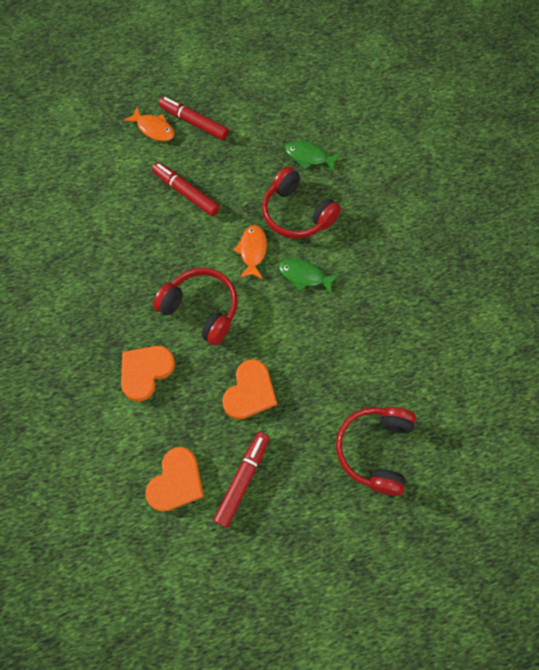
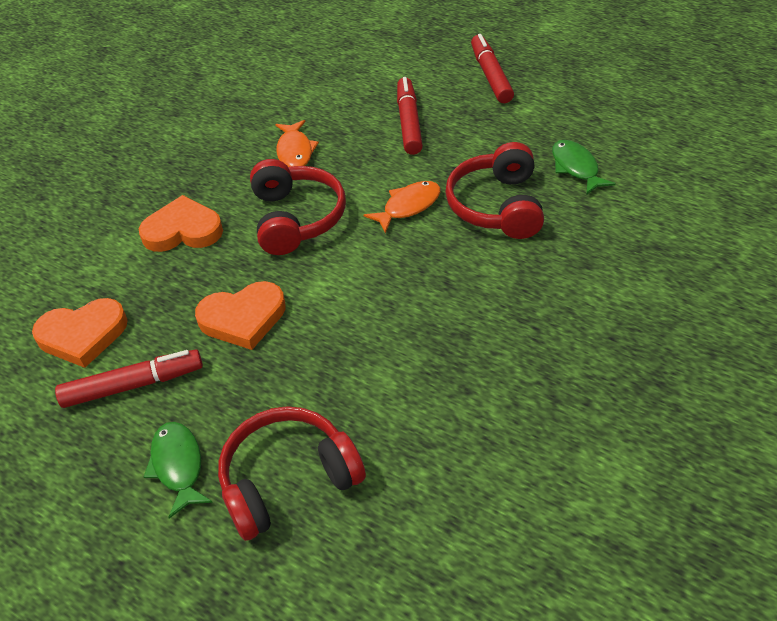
camera: 50 degrees right, 20 degrees down
(154, 129) = (446, 60): orange fish -> orange fish (295, 151)
(304, 276) = (432, 262): green fish -> green fish (178, 466)

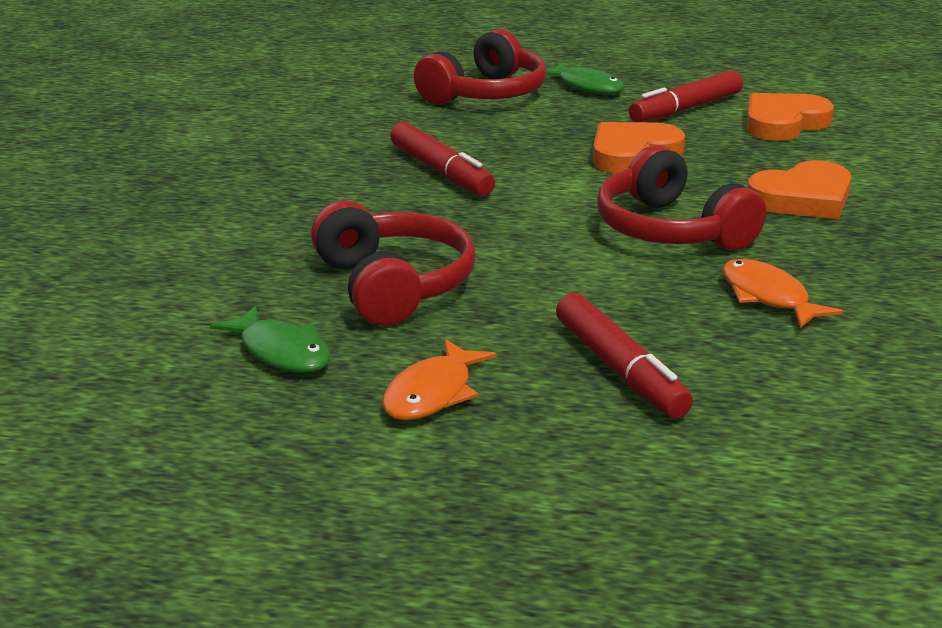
camera: 155 degrees right, 20 degrees down
(408, 206) = (525, 265): orange fish -> orange fish (432, 393)
(490, 75) = (520, 490): red marker -> red marker (441, 171)

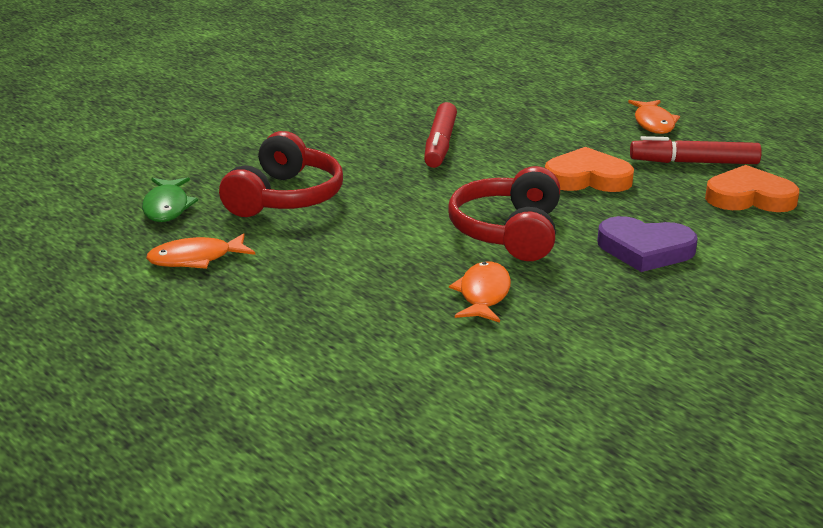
camera: 40 degrees right, 0 degrees up
(486, 94) = (570, 106): red headphones -> none
(587, 86) = (653, 123): green fish -> orange fish
(620, 369) = (312, 292): red marker -> none
(802, 198) = (645, 250): orange heart -> purple heart

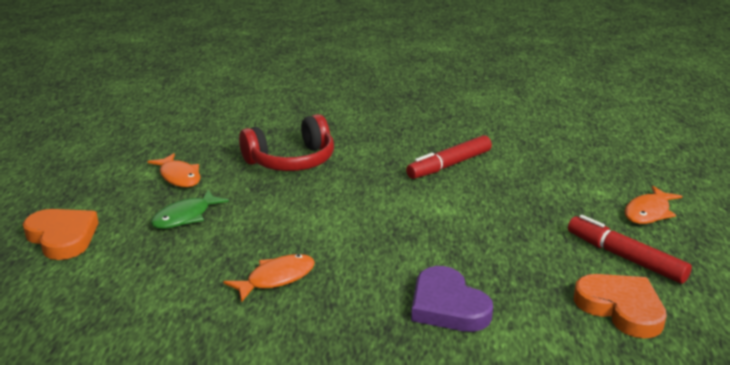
camera: 45 degrees right, 0 degrees up
(167, 207) = (224, 141): green fish -> green fish (185, 217)
(195, 259) = (179, 177): orange fish -> orange fish turned 150 degrees counterclockwise
(508, 232) = (376, 244): red headphones -> none
(587, 178) = (509, 231): orange heart -> orange heart (62, 237)

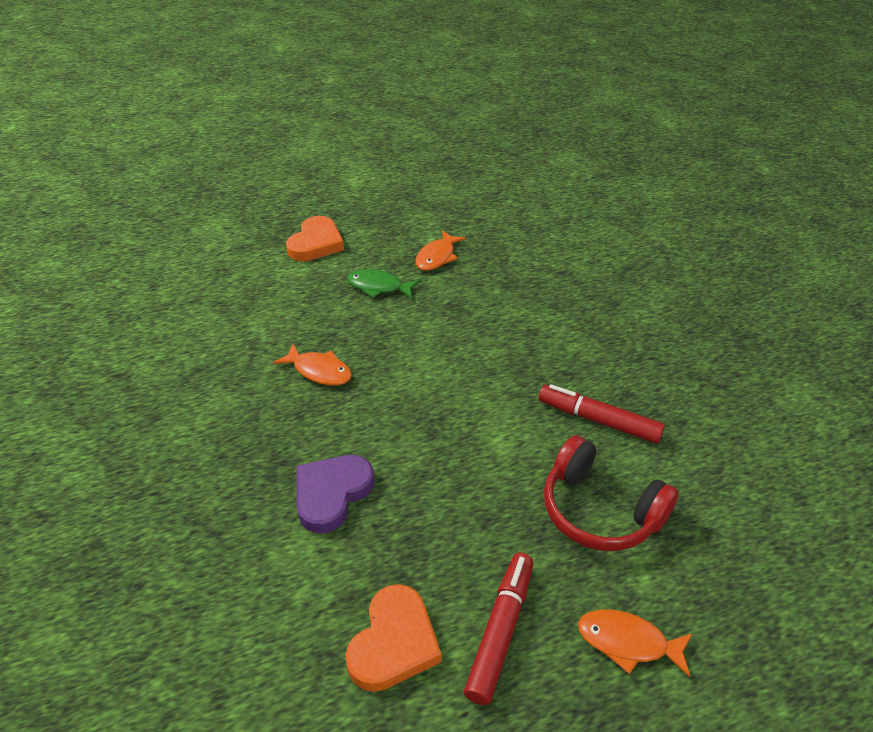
camera: 65 degrees right, 15 degrees up
(291, 161) = (514, 307): red headphones -> red headphones (600, 510)

